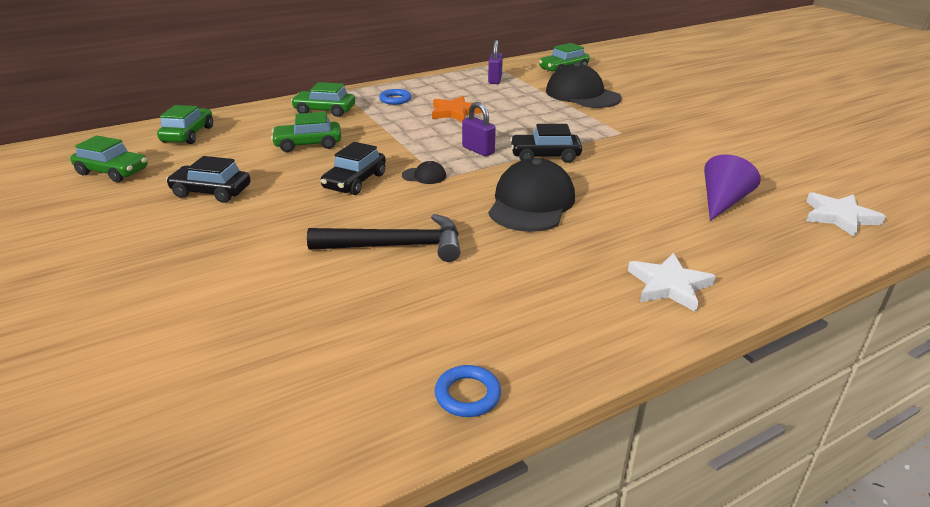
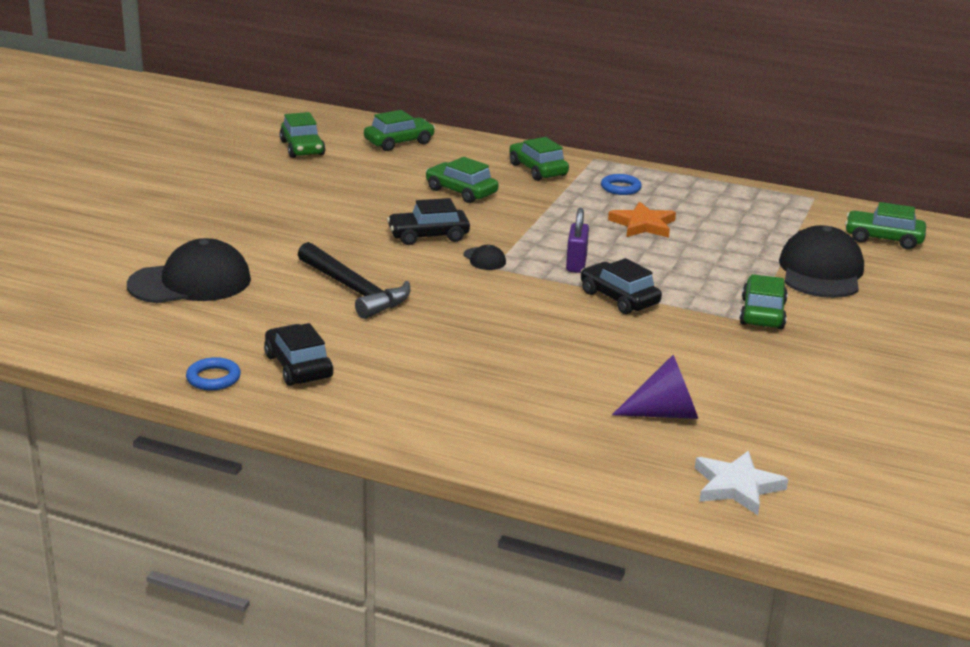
camera: 50 degrees right, 5 degrees down
(211, 192) = (328, 193): black car -> black car (298, 366)
(495, 80) = (769, 214): purple padlock -> none
(531, 203) = (510, 321): black cap -> black cap (190, 282)
(615, 126) = (762, 313): none -> green car
(669, 285) = (457, 420): white star -> none

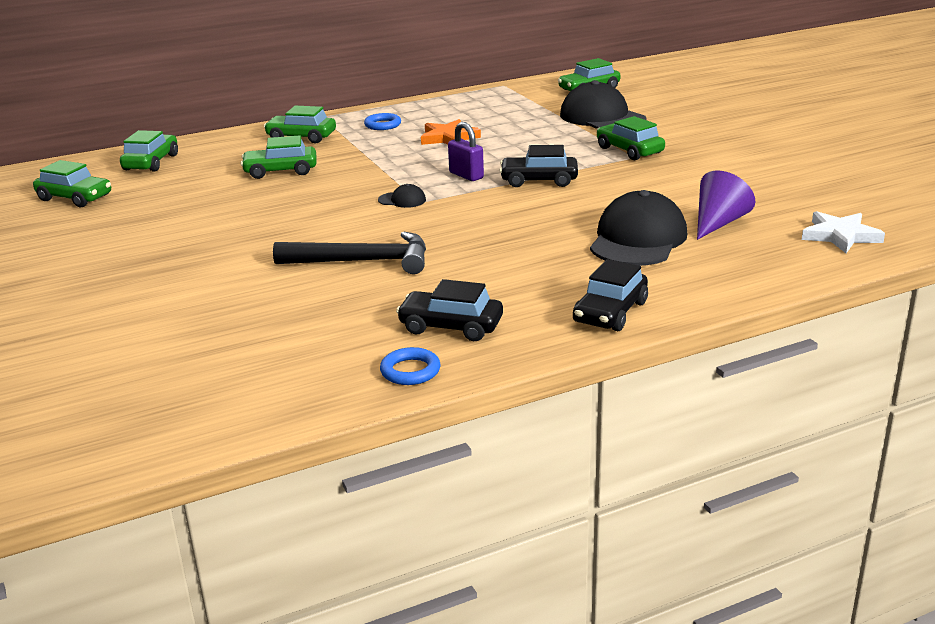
camera: 45 degrees left, 0 degrees up
(190, 282) = (217, 324): black cap -> black cap (638, 239)
(428, 236) = (327, 205): black car -> black car (610, 312)

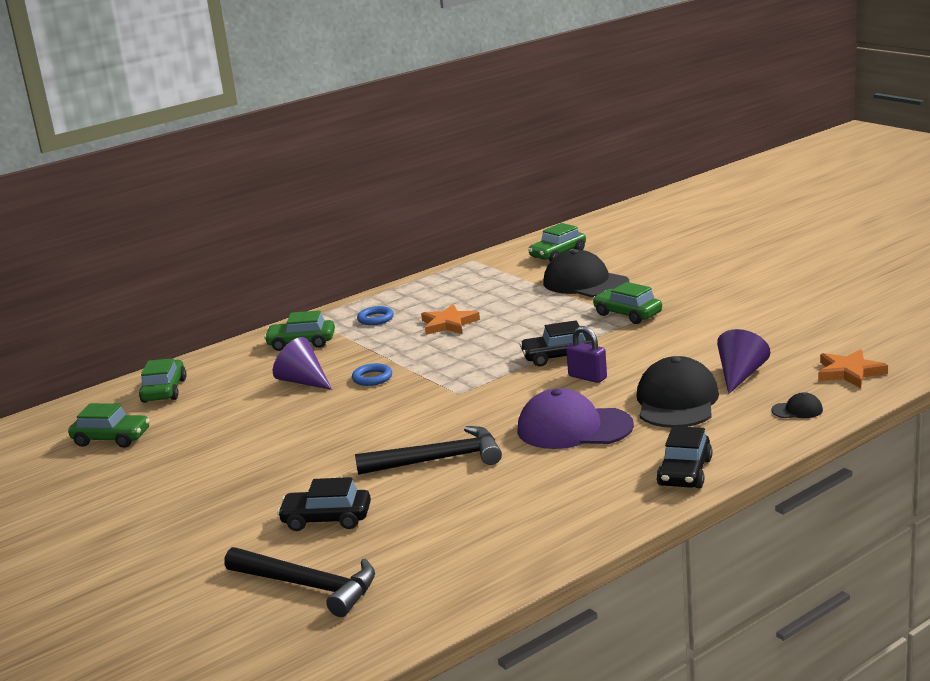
camera: 10 degrees left, 5 degrees down
(157, 367) = (308, 586): none -> black hammer
(280, 171) = (303, 381): green car -> purple cone
(402, 200) = (440, 394): black cap -> black cap (797, 410)
(410, 371) = (539, 552): blue ring -> blue ring (372, 378)
(451, 326) = (553, 507): black car -> black car (326, 519)
(466, 175) = (487, 361): purple padlock -> purple padlock (587, 377)
(516, 250) = (574, 428): none -> purple cap
(840, 236) = (849, 372): white star -> orange star

